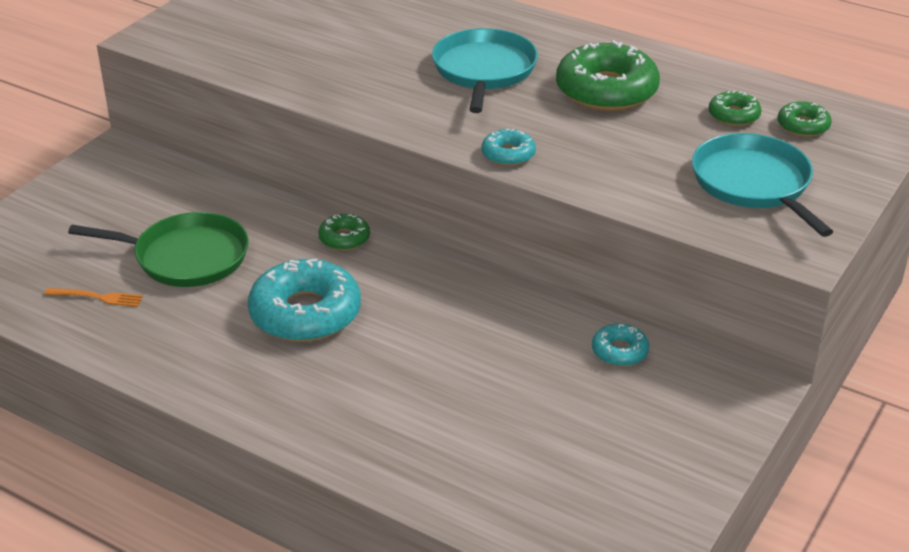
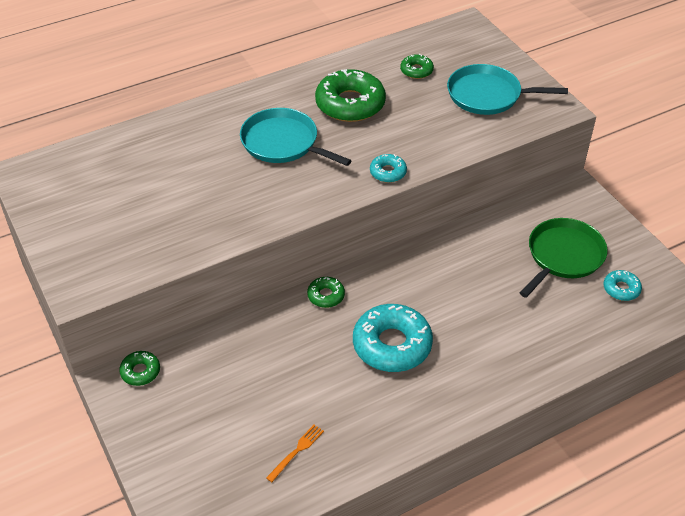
camera: 60 degrees left, 10 degrees up
(186, 257) = (285, 385): green pan -> green pan (563, 256)
(619, 351) = (517, 223): turquoise donut -> turquoise donut (621, 289)
(803, 126) = (446, 53): green donut -> green donut (140, 371)

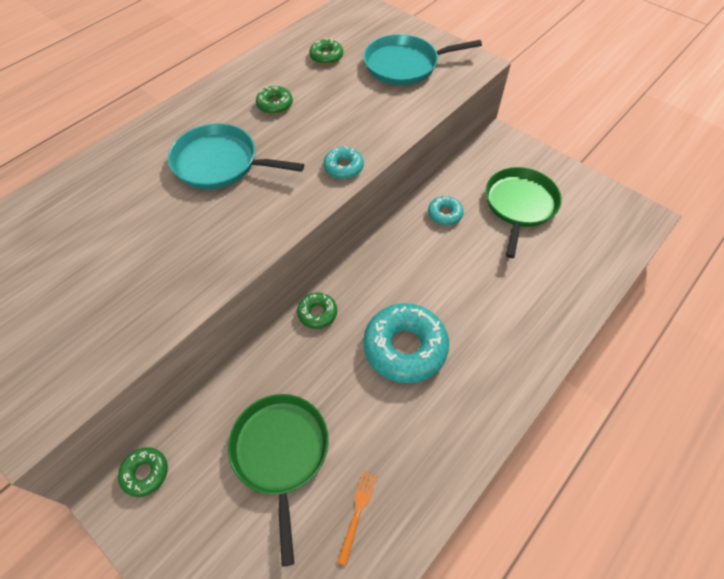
camera: 20 degrees left, 10 degrees up
(252, 390) = (280, 452): none -> green pan
(350, 104) = (275, 104): green donut -> green donut, size x0.49
(621, 289) = (583, 223): turquoise donut -> turquoise donut (444, 214)

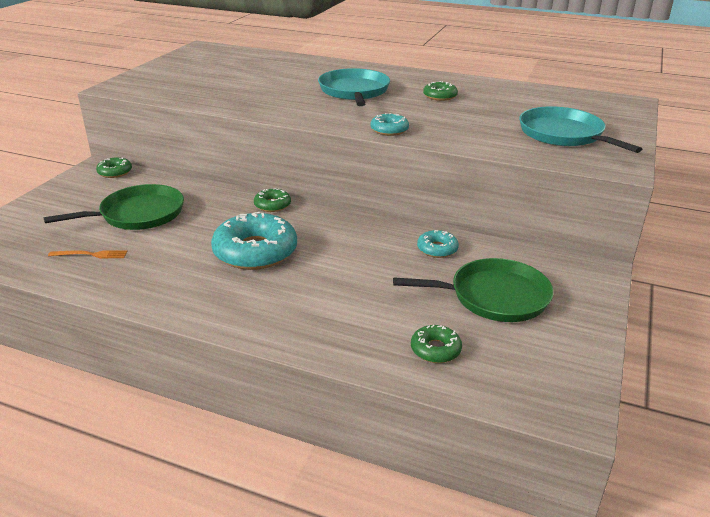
camera: 70 degrees right, 25 degrees down
(326, 56) = (529, 103): green donut -> green donut (435, 350)

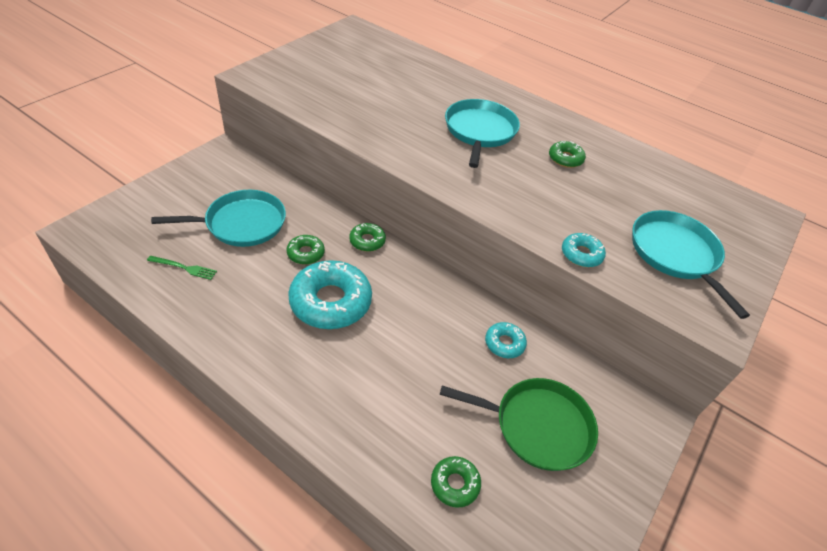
camera: 10 degrees right, 15 degrees up
(91, 255) = (184, 268): orange fork -> green fork
(115, 172) = (238, 160): green donut -> green donut (306, 253)
(138, 214) = (241, 223): green pan -> turquoise pan
(389, 130) = (493, 203): turquoise donut -> turquoise donut (581, 254)

